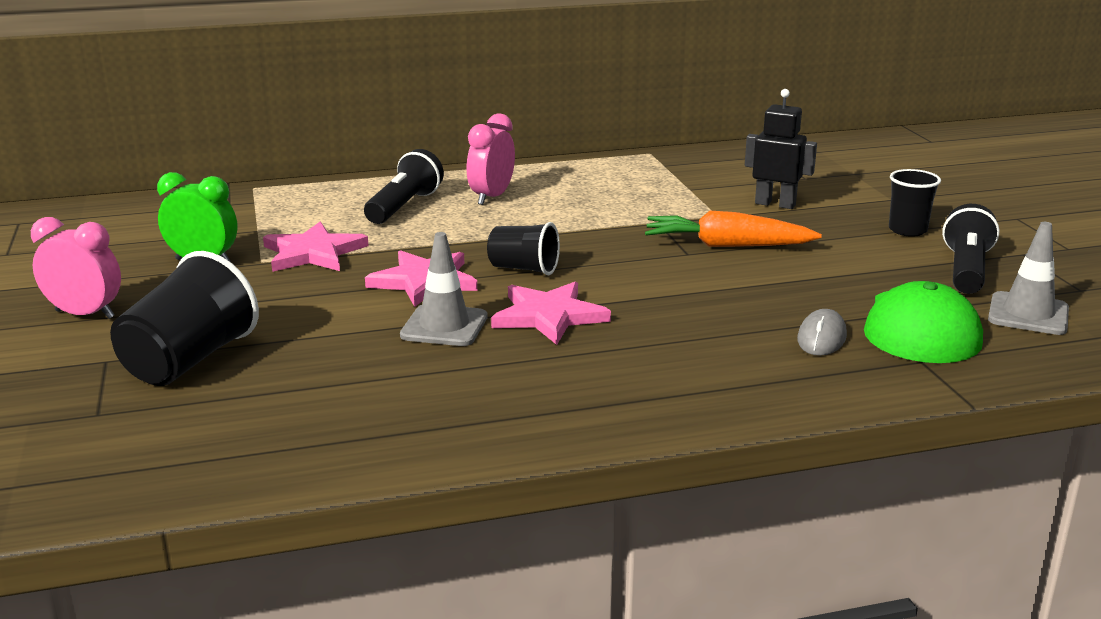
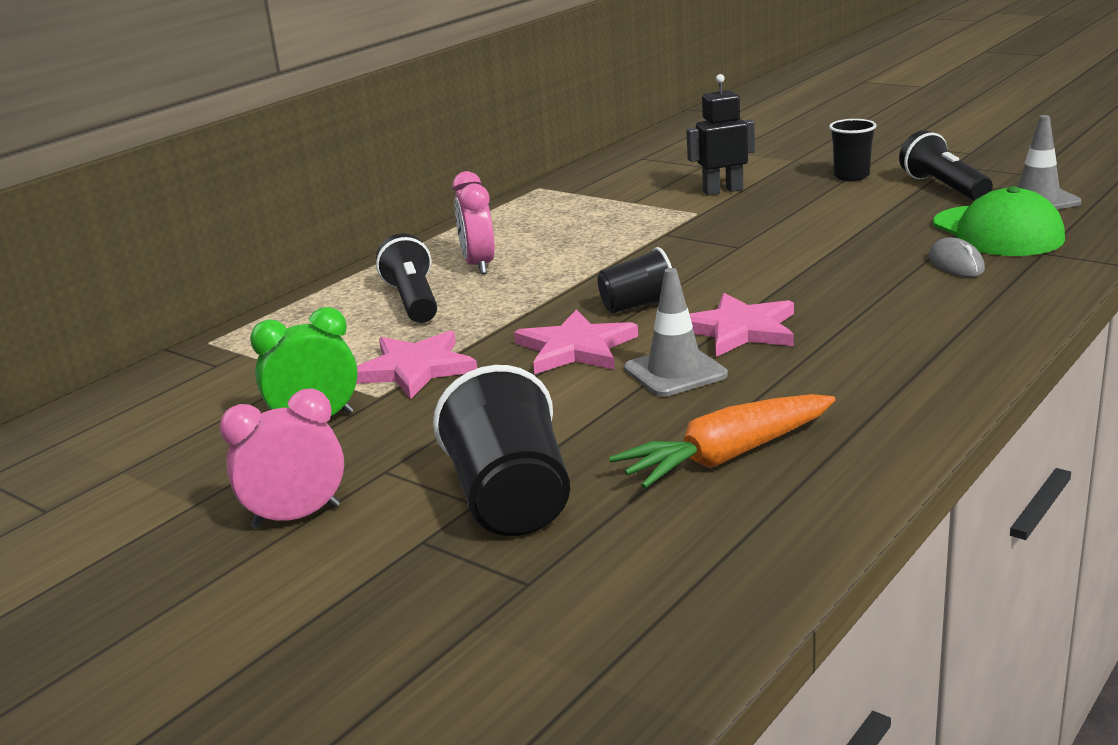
camera: 35 degrees left, 0 degrees up
(727, 245) = (754, 230): orange carrot -> orange carrot (727, 457)

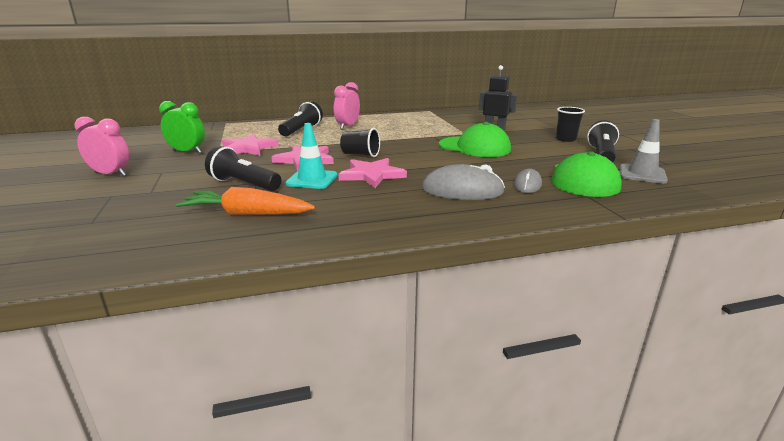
camera: 35 degrees right, 0 degrees up
(510, 500) = (159, 195): black cup -> none
(594, 423) = (244, 184): none -> black flashlight
(675, 372) = (312, 179): grey traffic cone -> turquoise traffic cone
(767, 232) = (474, 147): none -> green cap
(904, 303) = (462, 190): none -> grey mouse

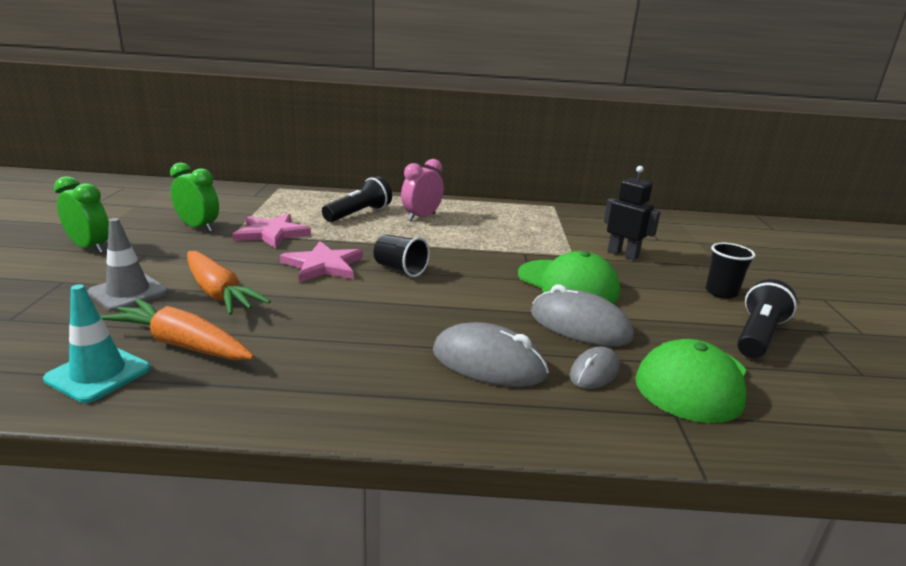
camera: 15 degrees right, 0 degrees up
(110, 174) = (90, 248): pink clock -> green clock
(244, 184) = (218, 293): black flashlight -> orange carrot
(312, 179) = (305, 301): turquoise traffic cone -> turquoise traffic cone (98, 374)
(372, 175) = (387, 308): pink star -> none
(500, 165) = (579, 325): none -> grey mouse
(642, 174) = (801, 389): grey traffic cone -> grey traffic cone (128, 292)

